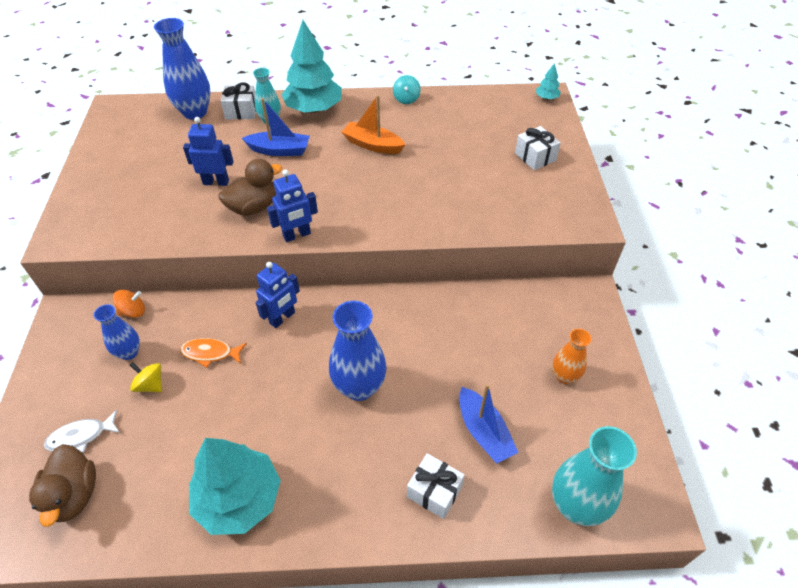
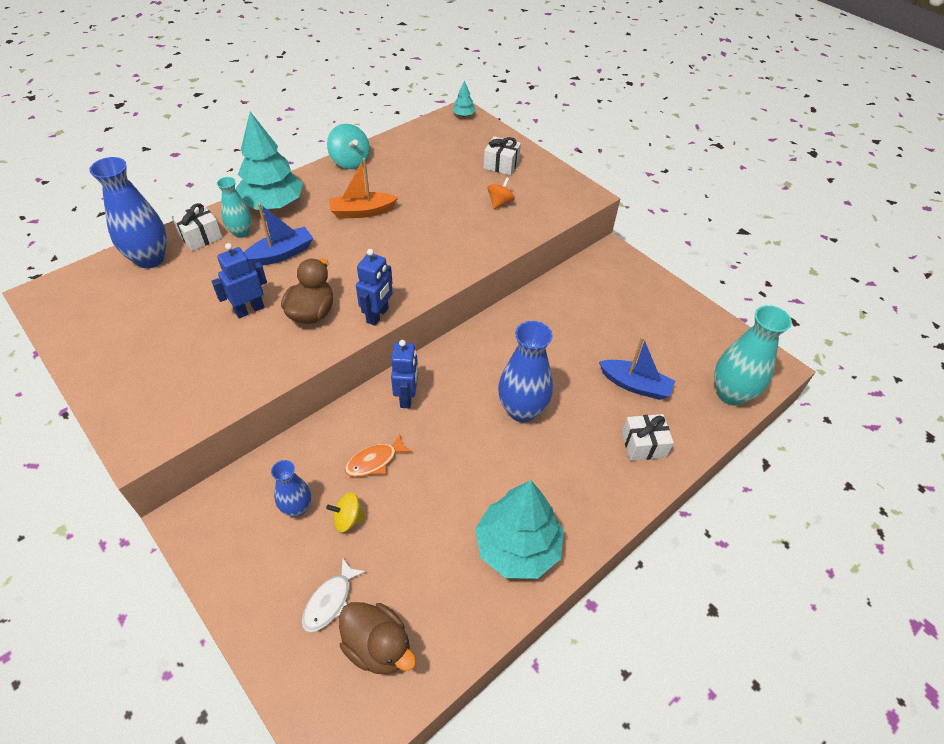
camera: 40 degrees left, 0 degrees up
(133, 311) = (260, 473): orange spinning top -> orange spinning top (500, 203)
(406, 99) = (350, 161): turquoise spinning top -> turquoise spinning top, size x1.53
(564, 376) = (648, 317): orange vase -> none

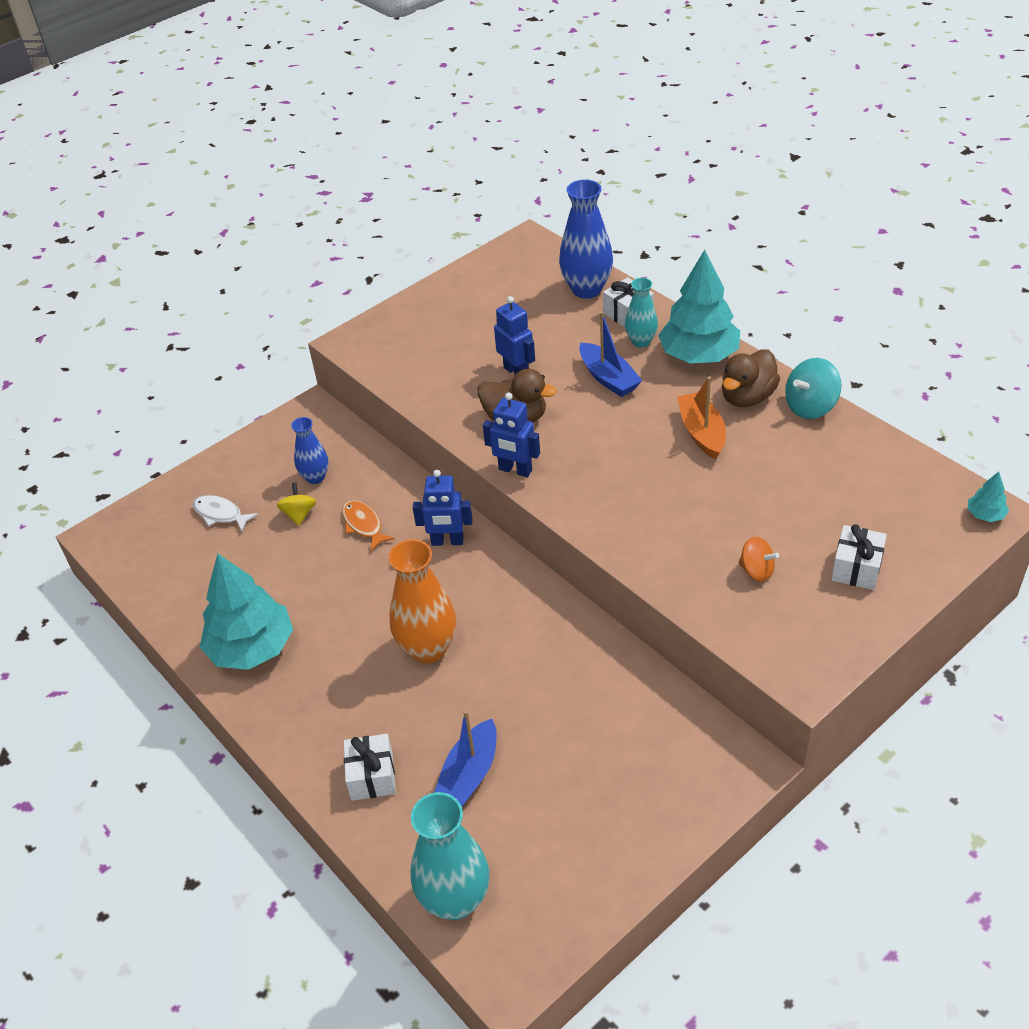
camera: 95 degrees right, 5 degrees down
(378, 646) = (174, 551): brown duck -> brown duck (747, 397)
(522, 410) = (428, 649): blue vase -> orange vase

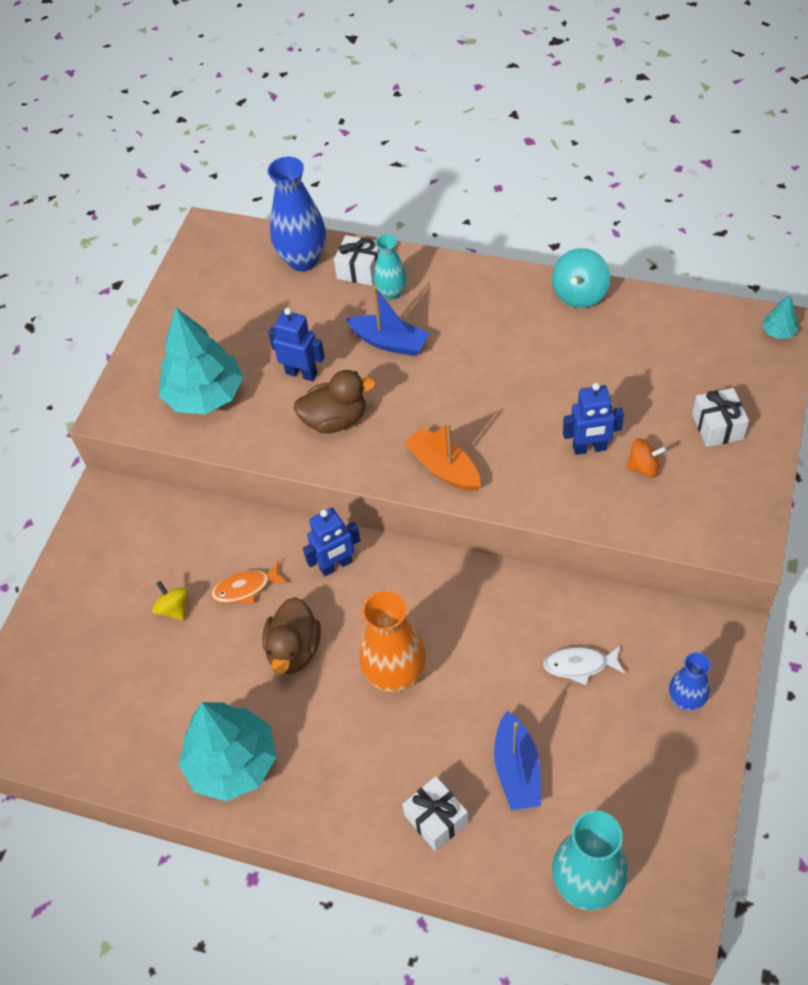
camera: 30 degrees left, 10 degrees up
(220, 514) = (94, 647): white fish -> white fish (579, 665)
(315, 477) = (160, 563): blue vase -> blue vase (685, 700)
(363, 525) = (245, 588): orange fish -> orange fish turned 45 degrees counterclockwise
(515, 470) = (374, 472): blue robot -> blue robot (589, 448)
(699, 355) = (452, 285): turquoise tree -> turquoise tree (205, 395)
(701, 433) = (508, 359): orange boat -> orange boat (443, 468)
(747, 397) = (522, 308): brown duck -> brown duck (294, 650)

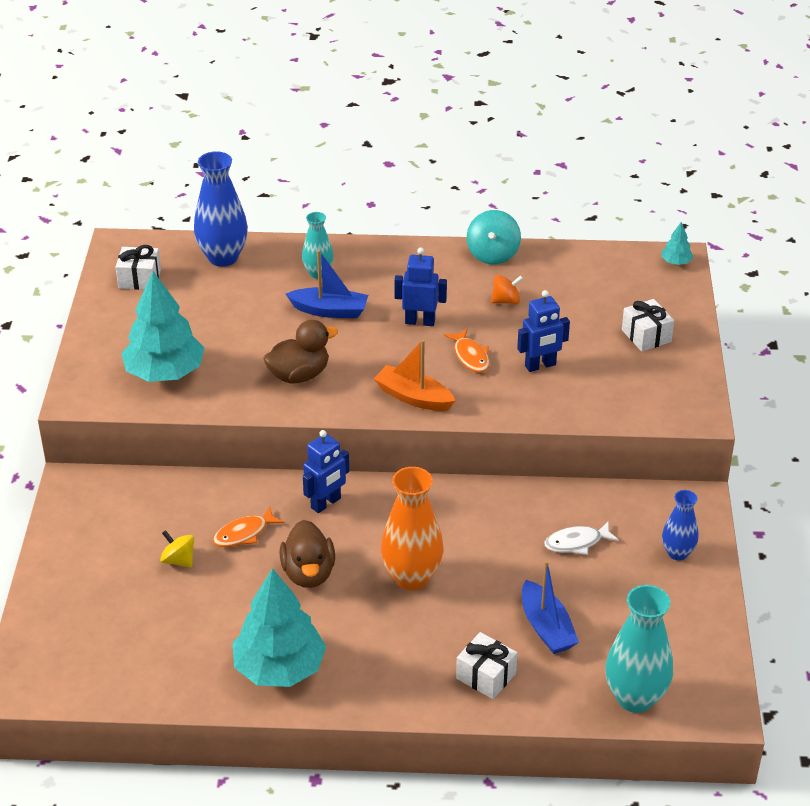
camera: 20 degrees left, 15 degrees down
(301, 373) = (254, 344): blue robot -> blue robot (420, 321)
(360, 270) = (281, 259): white gift -> white gift (139, 279)
(518, 424) = (470, 356): none -> orange fish
(644, 467) = (592, 373): orange spinning top -> orange spinning top (506, 301)

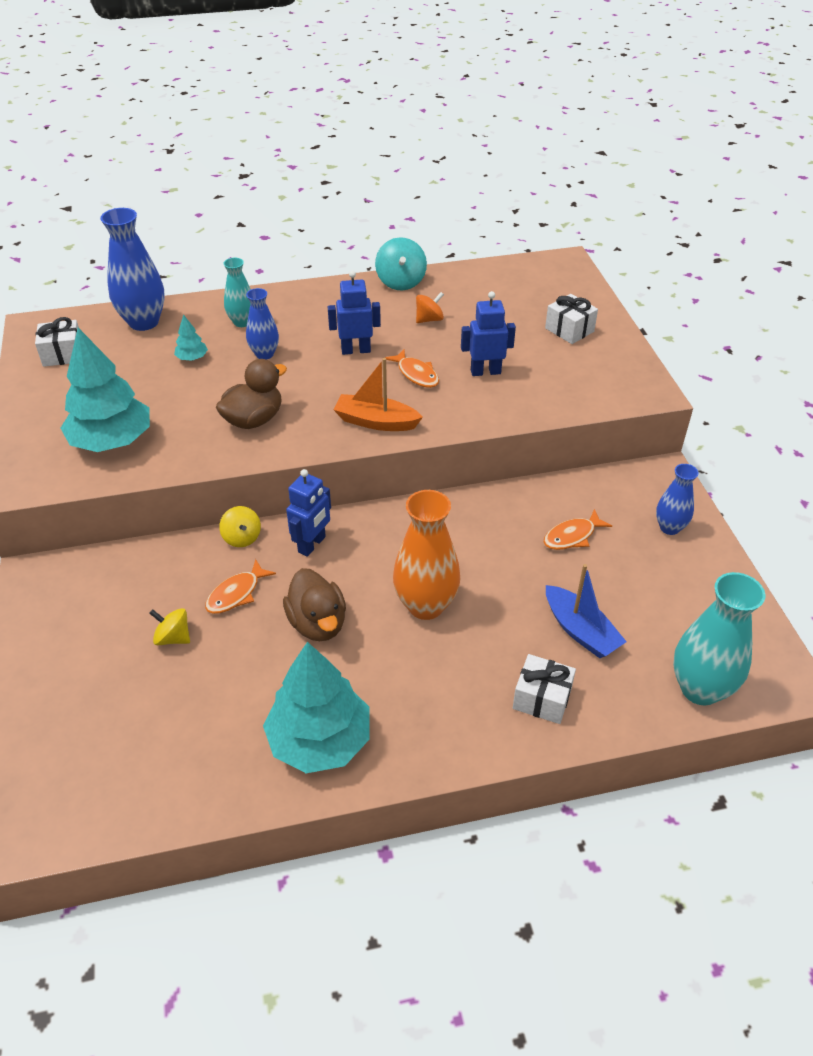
camera: 15 degrees left, 5 degrees up
(263, 485) = (242, 537): none -> yellow spinning top
(329, 311) = (264, 354): blue boat -> blue vase
(540, 365) = (485, 372): blue robot -> blue robot turned 150 degrees counterclockwise
(576, 543) = (572, 536): white fish -> orange fish
(676, 262) = (565, 265): turquoise tree -> turquoise tree (192, 358)

